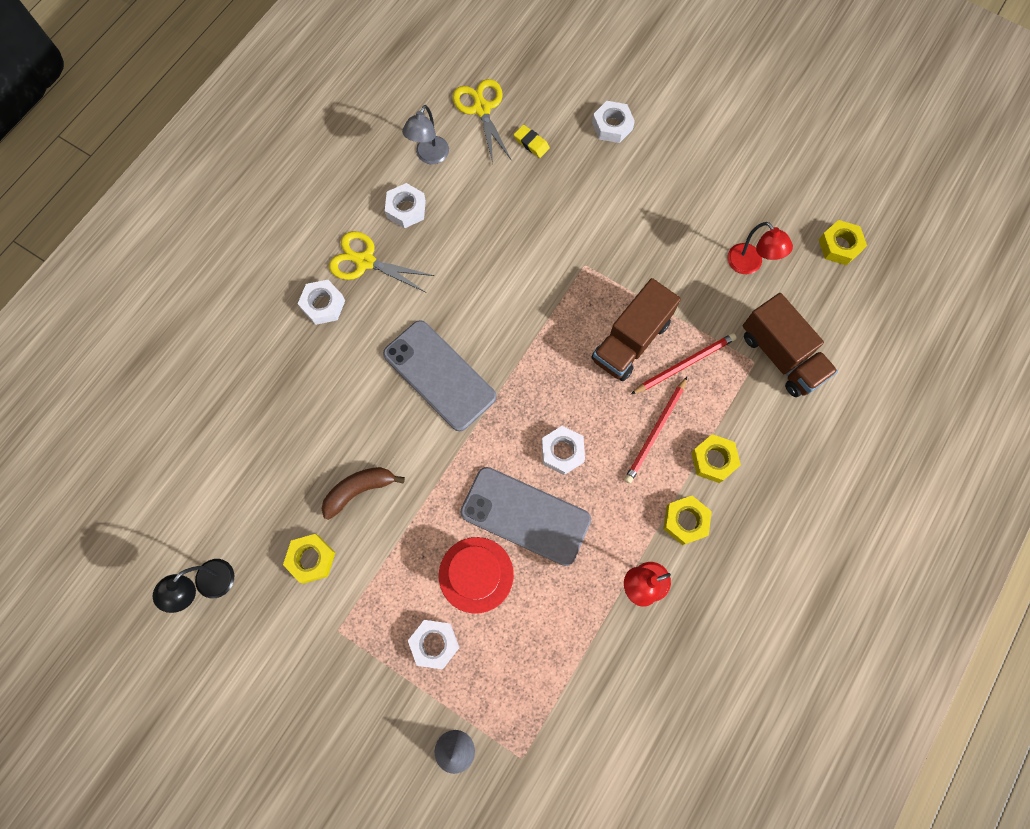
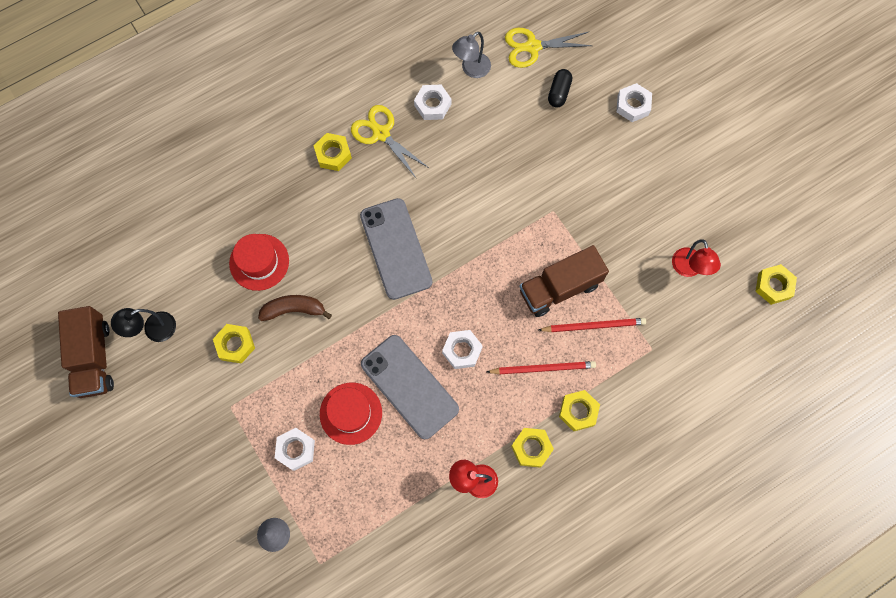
camera: 25 degrees right, 0 degrees up
(295, 456) = (259, 262): none -> red hat
(323, 305) = (333, 154): white nut -> yellow nut
(481, 108) = (532, 47): yellow scissors -> yellow scissors turned 105 degrees counterclockwise
(531, 143) = (559, 92): yellow eraser -> black capsule
(655, 432) = (543, 368): red pencil -> red pencil turned 150 degrees counterclockwise
(781, 356) = (676, 354): brown truck -> brown truck (94, 358)

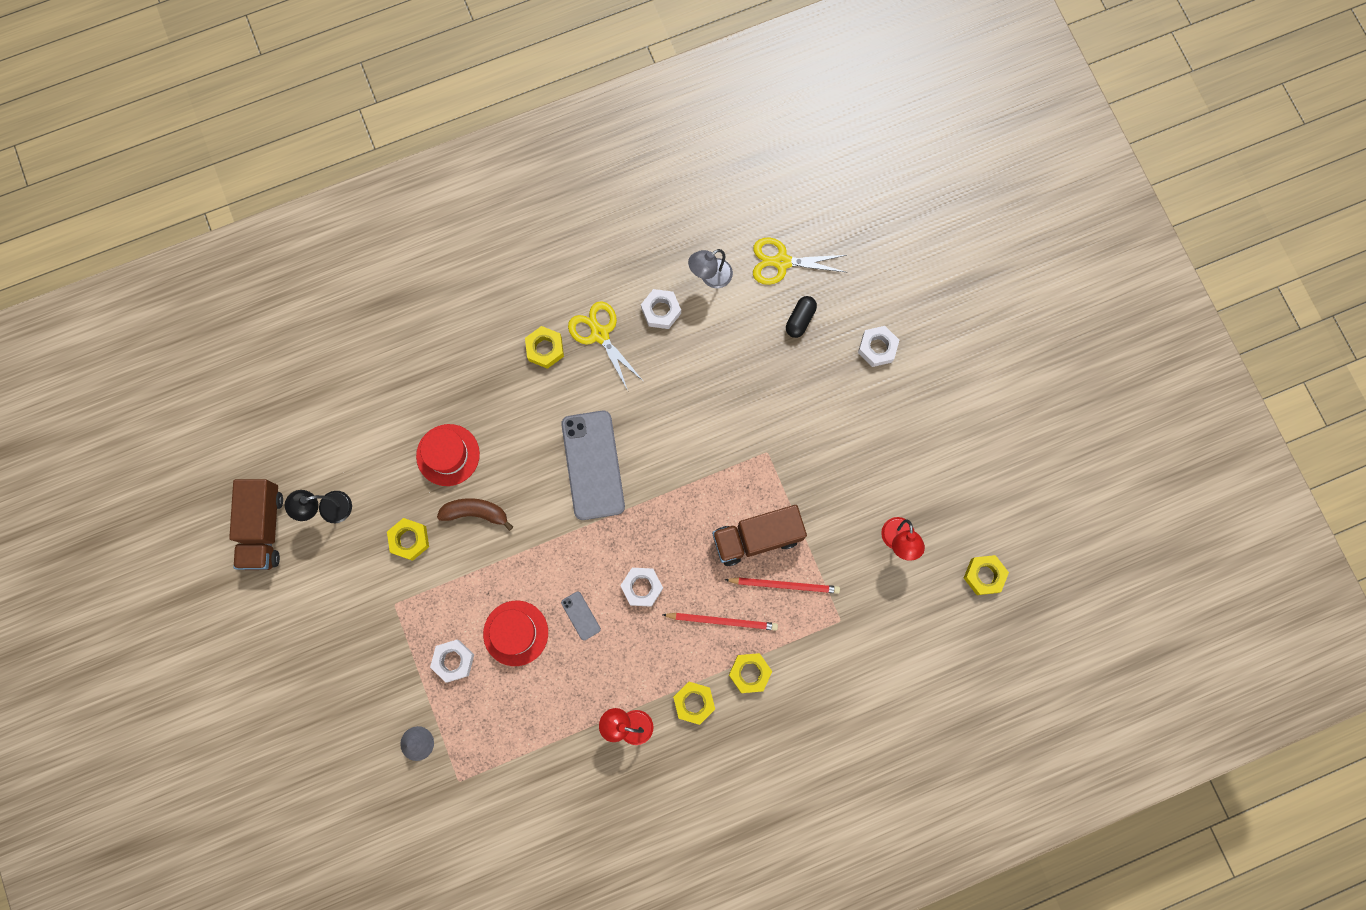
camera: 10 degrees right, 5 degrees up
(409, 386) = (580, 616): grey phone -> grey phone, size x0.43

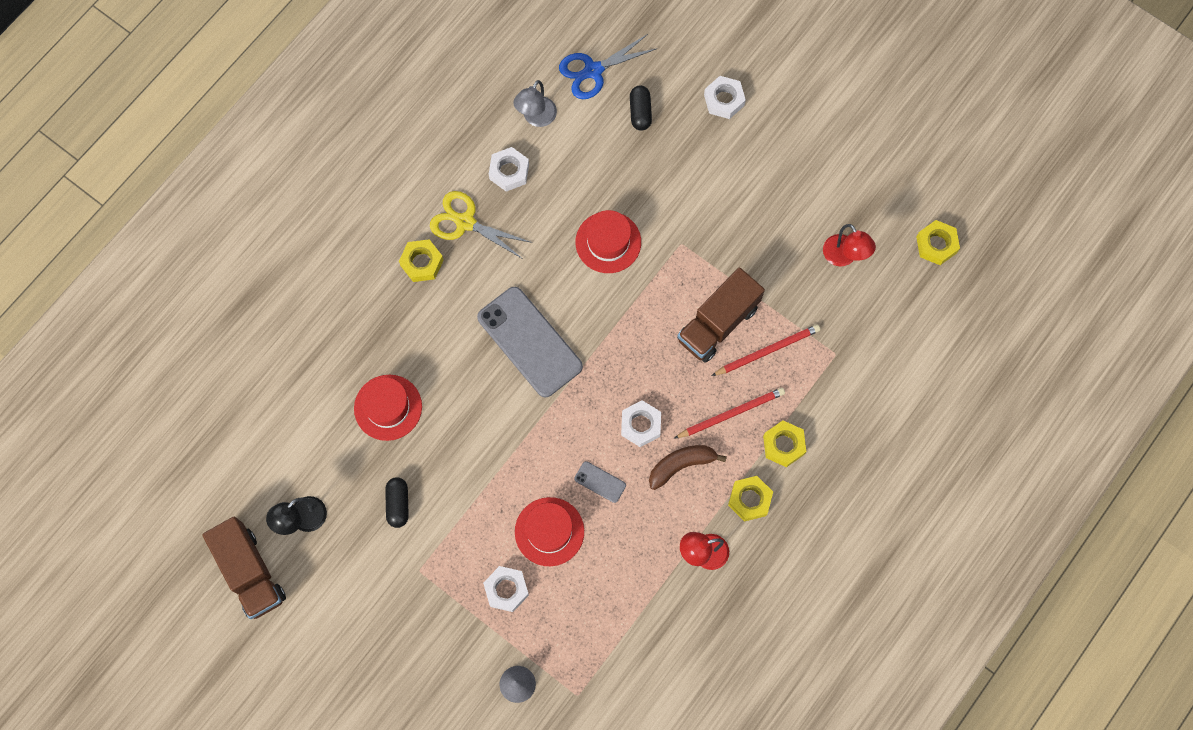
camera: 30 degrees left, 5 degrees down
(409, 540) = (398, 504): yellow nut -> black capsule
(476, 513) = (446, 445): brown banana -> brown banana (681, 465)
(707, 417) = (608, 242): none -> red hat
(781, 262) = (593, 71): yellow scissors -> blue scissors

